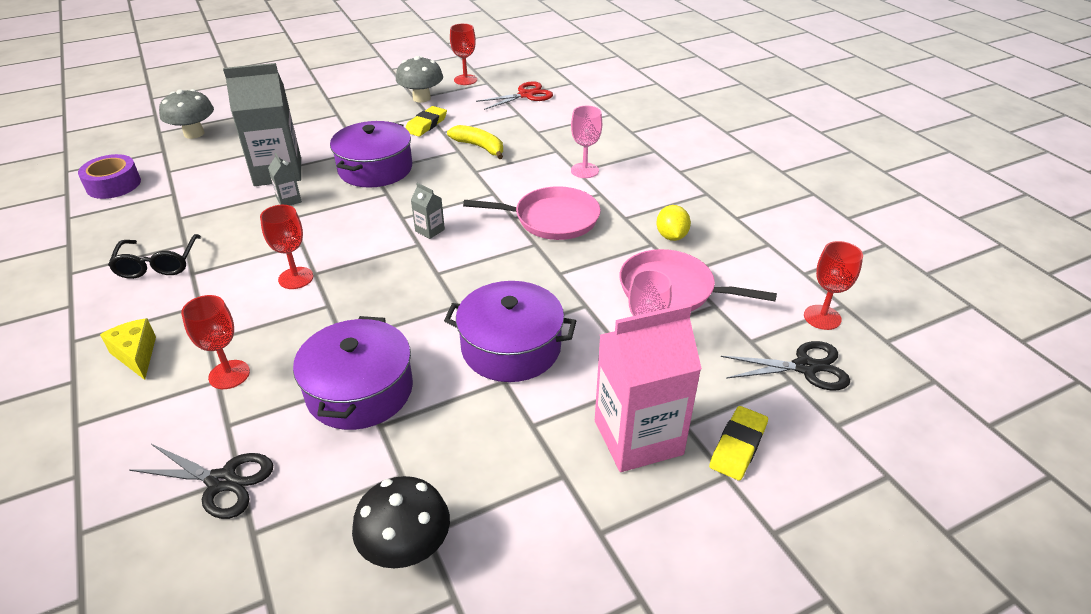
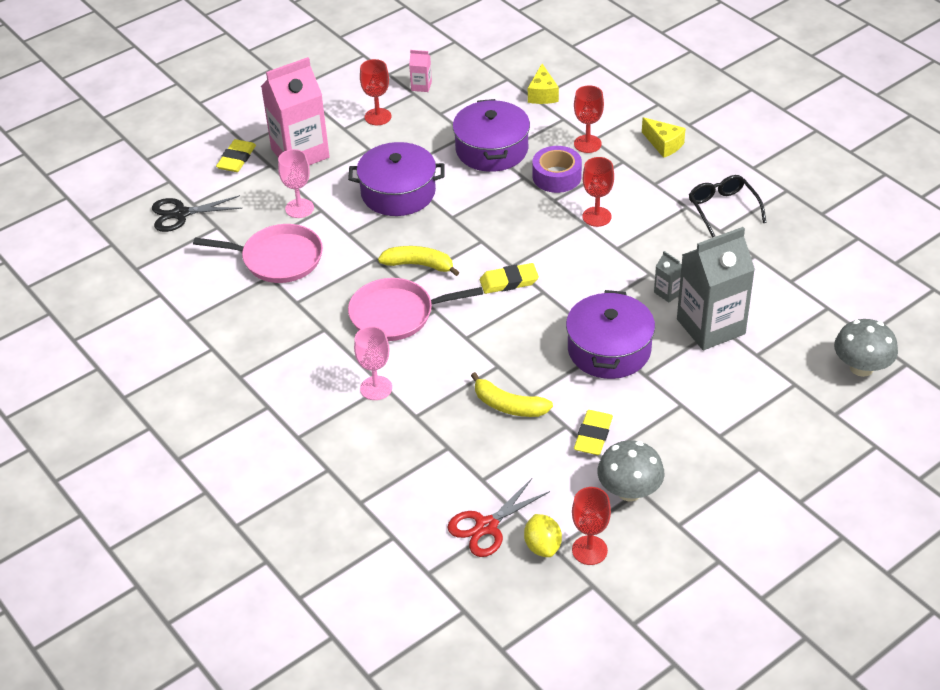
camera: 170 degrees right, 5 degrees up
(113, 185) = (862, 280): purple tape -> purple tape (557, 176)
(221, 481) = (542, 94): black scissors -> yellow cheese
(406, 548) = (421, 86): black mushroom -> pink carton
(430, 230) = (509, 281): grey carton -> yellow eraser
(514, 259) = (419, 265): none -> yellow banana
(671, 236) = (278, 314): yellow lemon -> yellow lemon (542, 546)
(822, 317) = (156, 255): red goblet -> red goblet (378, 117)

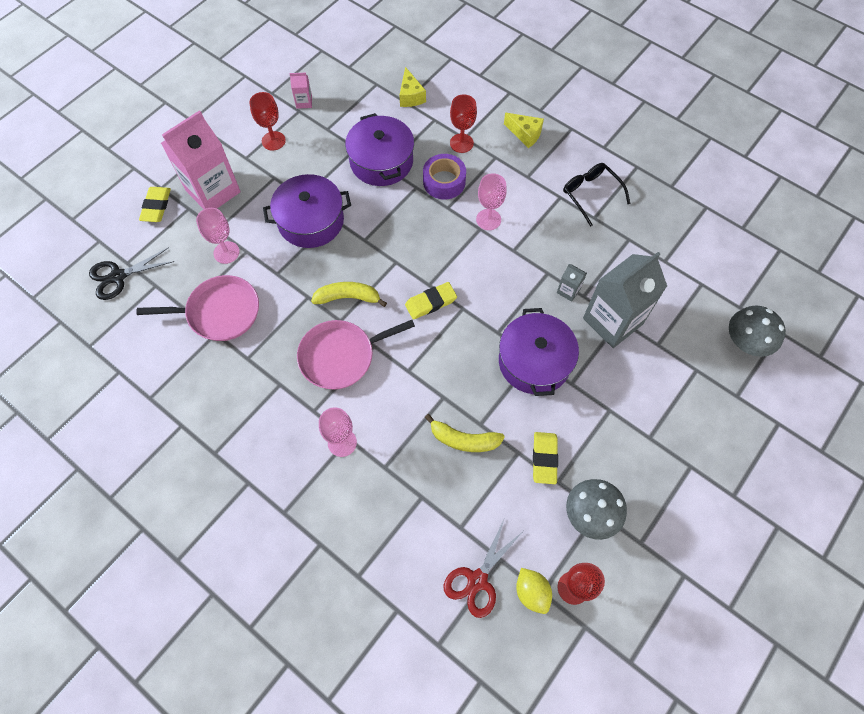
camera: 15 degrees left, 20 degrees up
(597, 217) = (488, 219): red goblet -> pink goblet

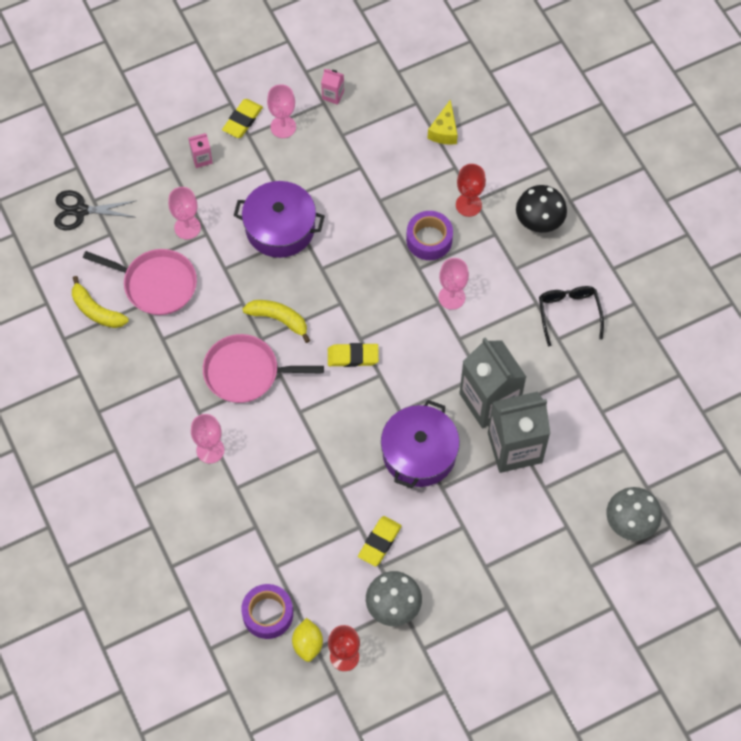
camera: 25 degrees right, 0 degrees up
(156, 206) = (142, 153): yellow eraser -> yellow eraser (242, 120)
(213, 191) = (201, 158): pink carton -> pink carton, size x0.42
(273, 141) = (283, 127): red goblet -> pink goblet
(381, 161) = (378, 192): purple pot -> none
(464, 439) = (317, 494): yellow banana -> yellow banana (96, 311)
(477, 580) = (268, 614): red scissors -> purple tape
(525, 134) = (539, 221): yellow cheese -> black mushroom
(568, 291) = (489, 401): grey carton -> grey carton, size x2.39

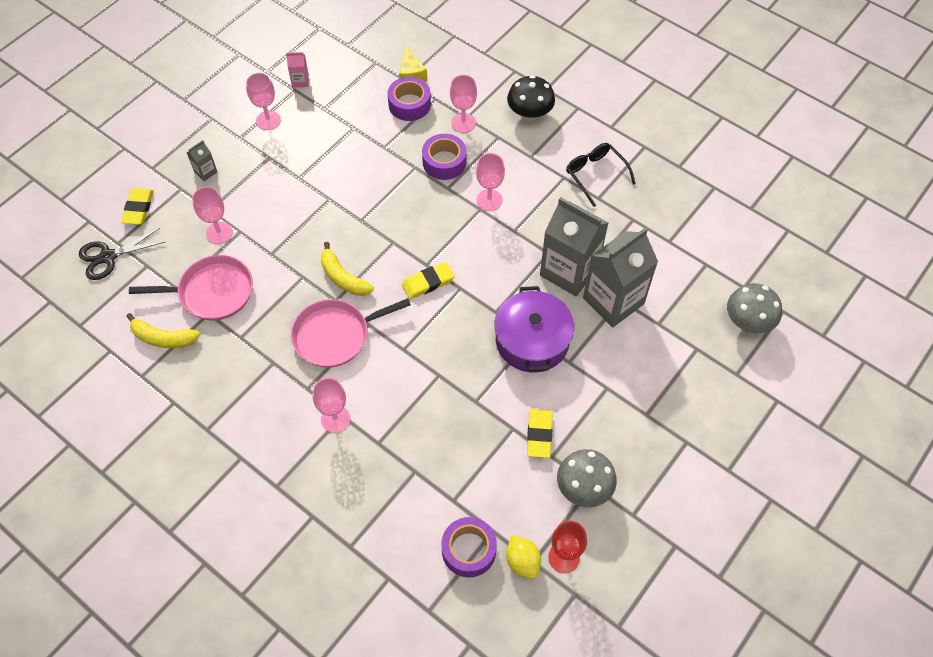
camera: 25 degrees left, 5 degrees down
(201, 158) = (205, 171): pink carton -> grey carton
(242, 120) = (229, 128): yellow eraser -> yellow eraser (138, 208)
(278, 319) = (343, 278): yellow banana -> yellow banana turned 135 degrees counterclockwise
(280, 228) = (306, 201): purple pot -> none
(426, 163) = (409, 104): none -> purple tape
(468, 205) = (463, 123): red goblet -> pink goblet

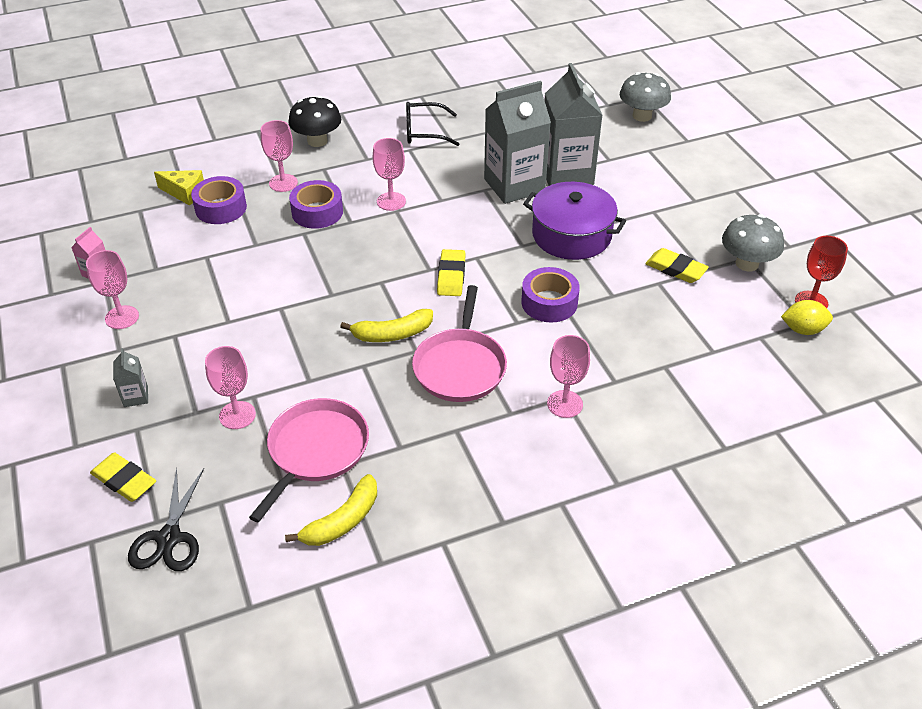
camera: 60 degrees left, 15 degrees down
(469, 550) = (773, 361): purple tape -> purple tape (549, 302)

